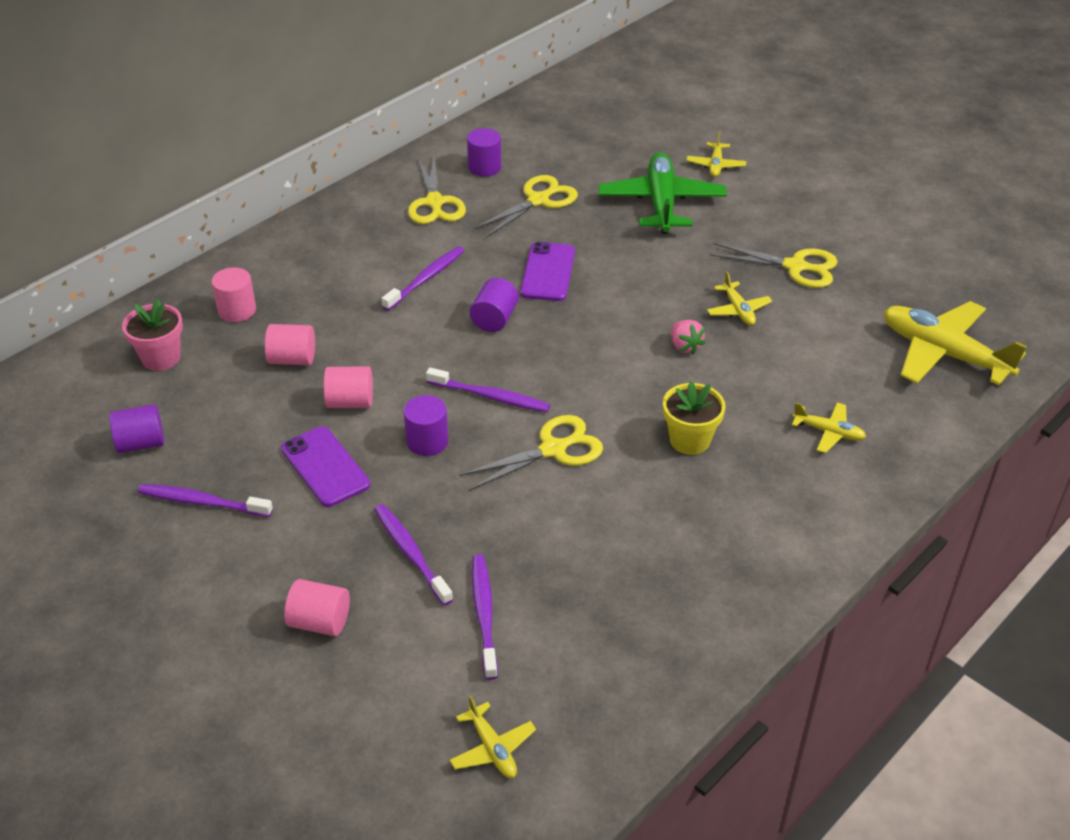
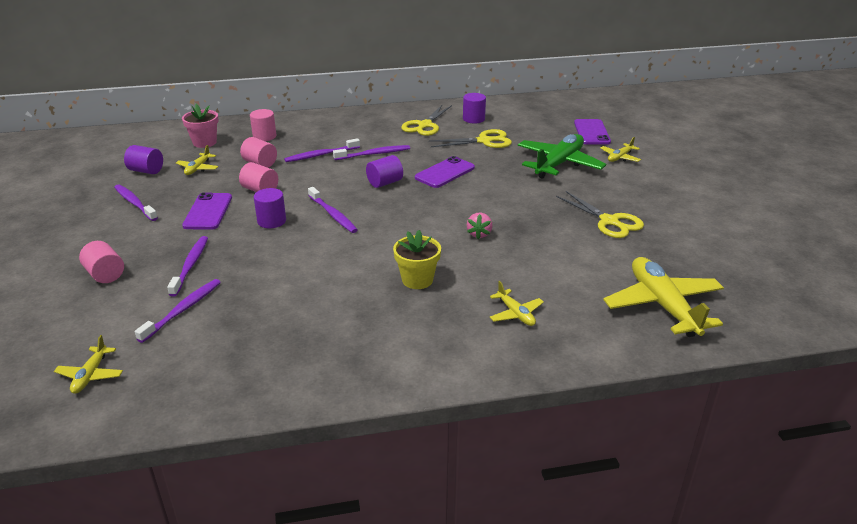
camera: 35 degrees right, 10 degrees down
(358, 309) = (321, 155): none -> purple toothbrush
(553, 449) = (331, 251): yellow scissors -> none
(646, 136) = (591, 132): none -> purple phone
(738, 310) = (539, 229): yellow plane -> yellow plane (198, 168)

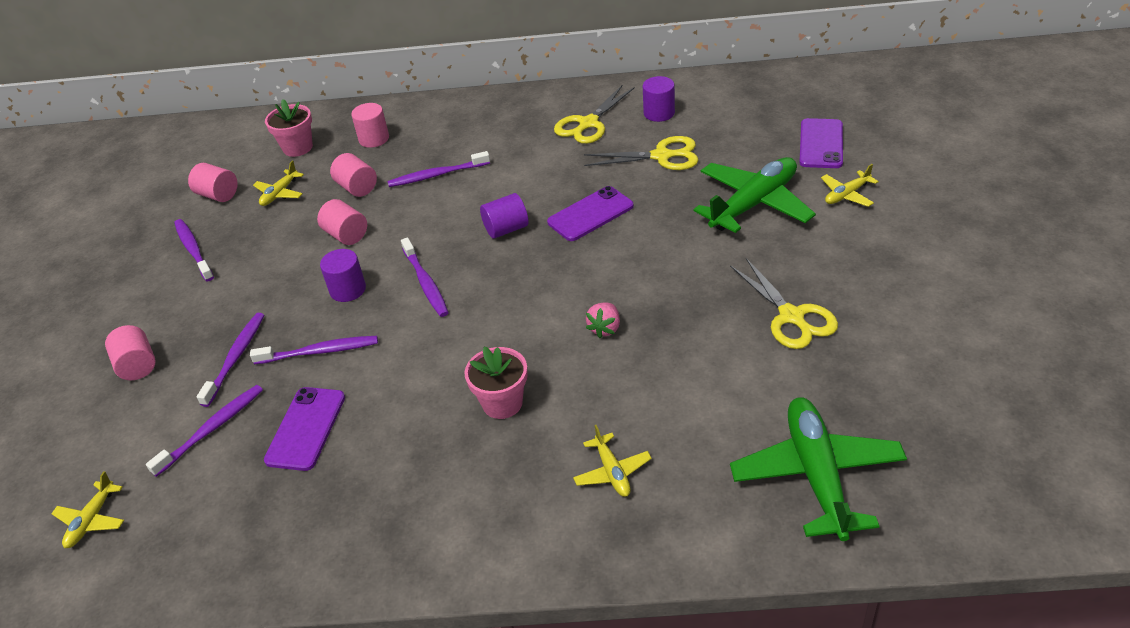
camera: 15 degrees right, 10 degrees up
(146, 171) = (218, 195): purple cylinder -> pink cylinder
(208, 212) = (275, 269): purple phone -> purple phone (306, 428)
(374, 154) = (506, 176): purple toothbrush -> purple toothbrush (319, 351)
(417, 280) = (502, 403): yellow flower pot -> pink flower pot
(663, 305) = (817, 475): yellow plane -> green plane

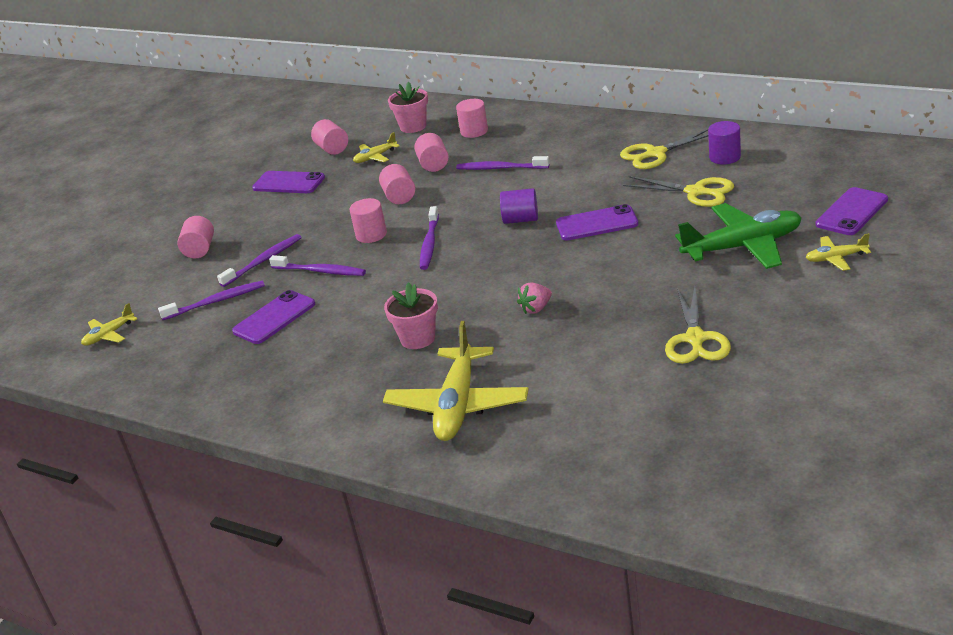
camera: 30 degrees right, 10 degrees down
(193, 250) = (288, 183): purple toothbrush -> purple phone
(348, 289) = (371, 235): purple cylinder -> pink cylinder
(612, 472) = (458, 405): yellow plane -> yellow plane, size x2.08
(817, 475) = (610, 454): green plane -> none

